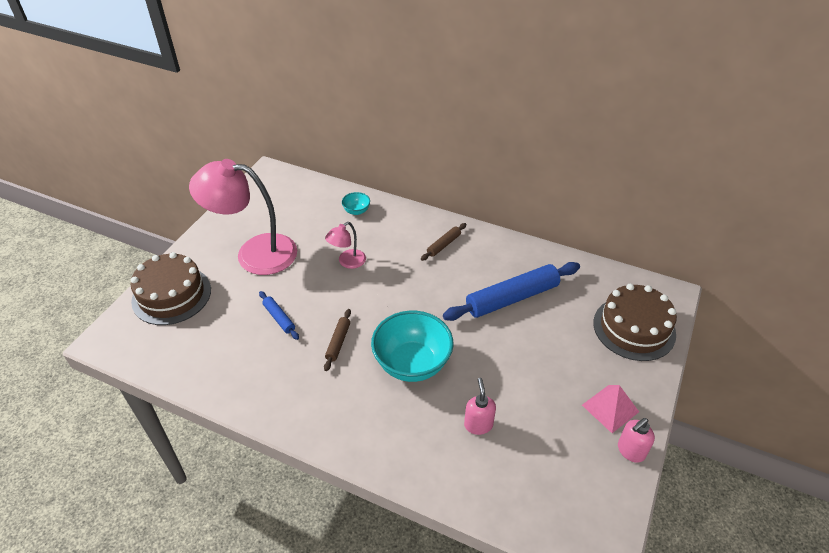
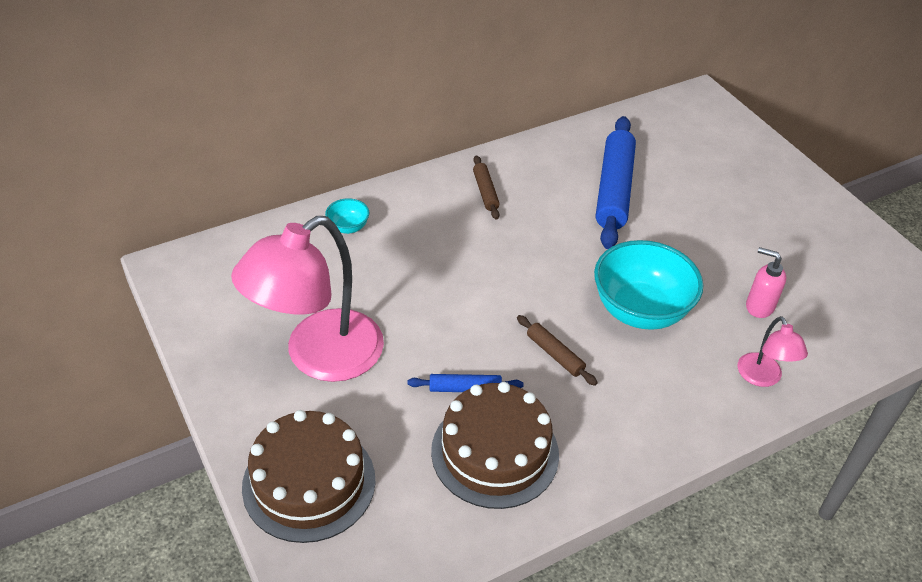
camera: 55 degrees left, 0 degrees up
(347, 262) = (430, 281): pink lamp -> pink lamp (762, 378)
(610, 408) = (803, 211): pink pyramid -> none
(630, 451) = (858, 228): pink soap dispenser -> none
(634, 328) = (723, 140): brown cake -> brown cake (495, 452)

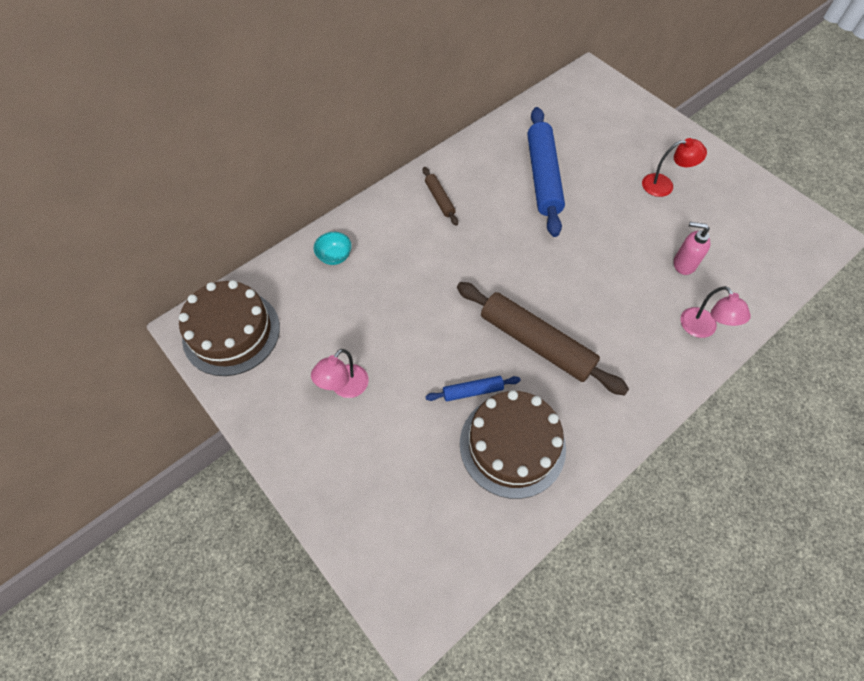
camera: 10 degrees left, 15 degrees up
(309, 482) = (369, 509): brown cake -> brown cake (231, 332)
(319, 357) = (344, 387): pink lamp -> pink lamp, size x0.46
(555, 354) = (536, 343): brown rolling pin -> brown rolling pin, size x2.12
(640, 311) = (593, 288): turquoise bowl -> none
(759, 222) = (664, 185): none -> red lamp

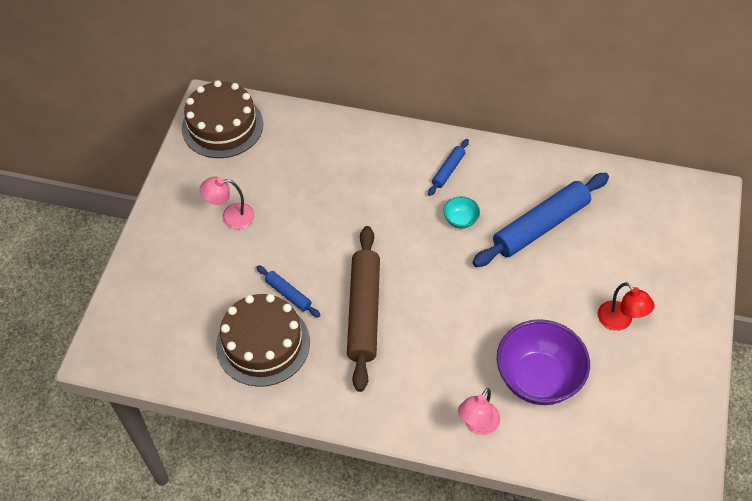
camera: 55 degrees right, 5 degrees down
(335, 257) = (334, 141): turquoise bowl -> turquoise bowl (460, 220)
(439, 199) = (448, 170): brown rolling pin -> blue rolling pin
(683, 264) = (538, 379): pink soap dispenser -> purple bowl

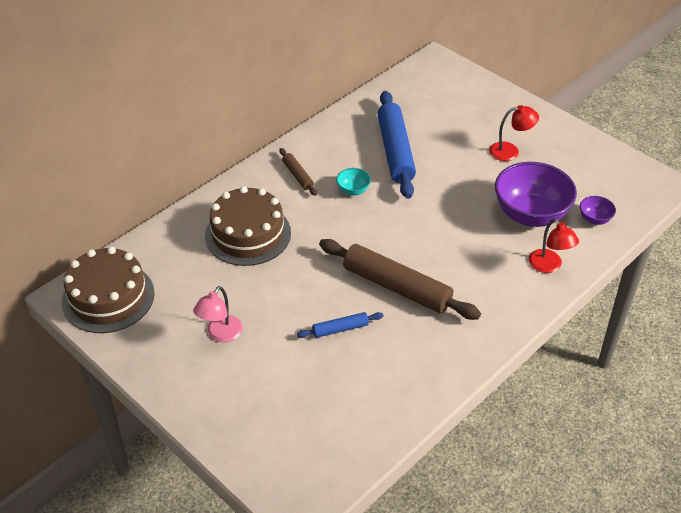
camera: 60 degrees left, 10 degrees down
(263, 344) = (379, 368): brown cake -> brown cake (248, 234)
(448, 170) = (298, 175): blue rolling pin -> brown rolling pin
(477, 425) = (549, 266): pink lamp -> red lamp
(576, 440) = (594, 219): none -> purple bowl

